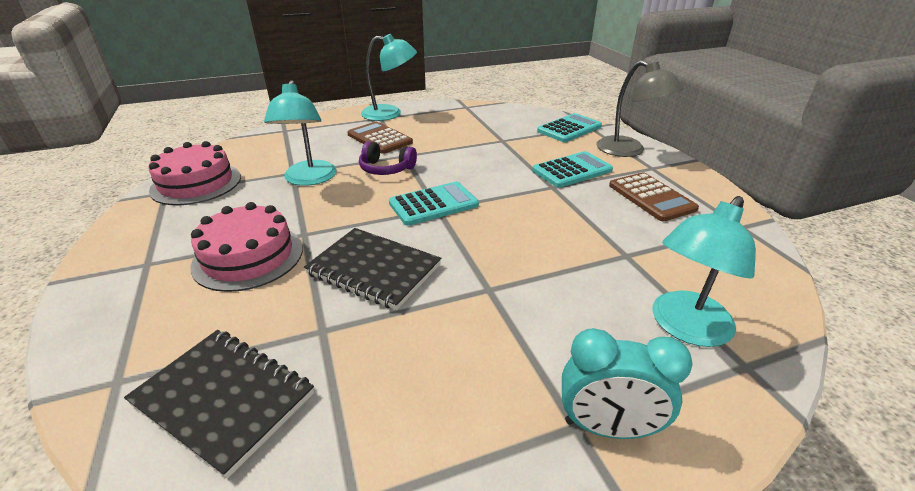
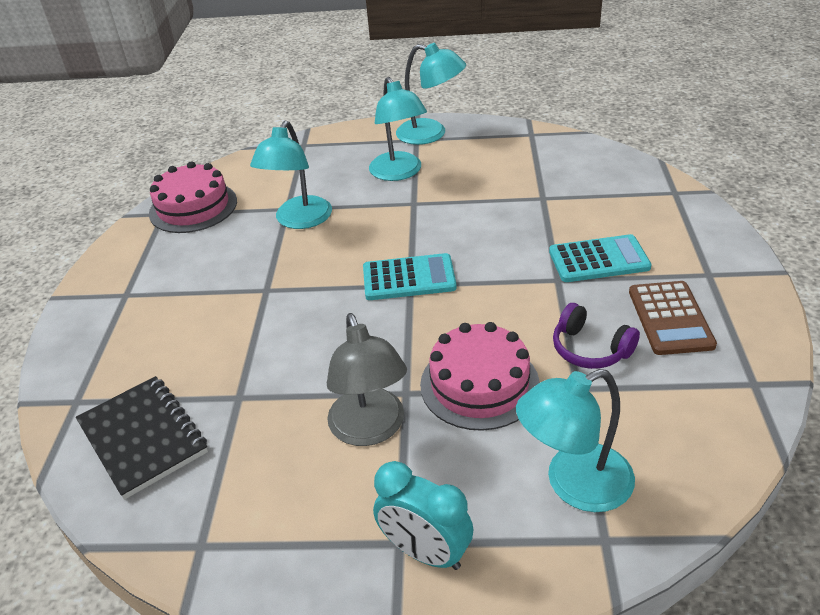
camera: 25 degrees right, 5 degrees up
(248, 256) = (208, 305): pink cake -> pink cake (479, 384)
(373, 270) = (310, 346): black notebook -> none
(379, 138) = (399, 173): brown calculator -> turquoise lamp
(386, 169) = (384, 220): purple headphones -> purple headphones (590, 349)
(569, 129) = (643, 192): turquoise calculator -> none
(628, 151) = (698, 241): grey lamp -> grey lamp (370, 429)

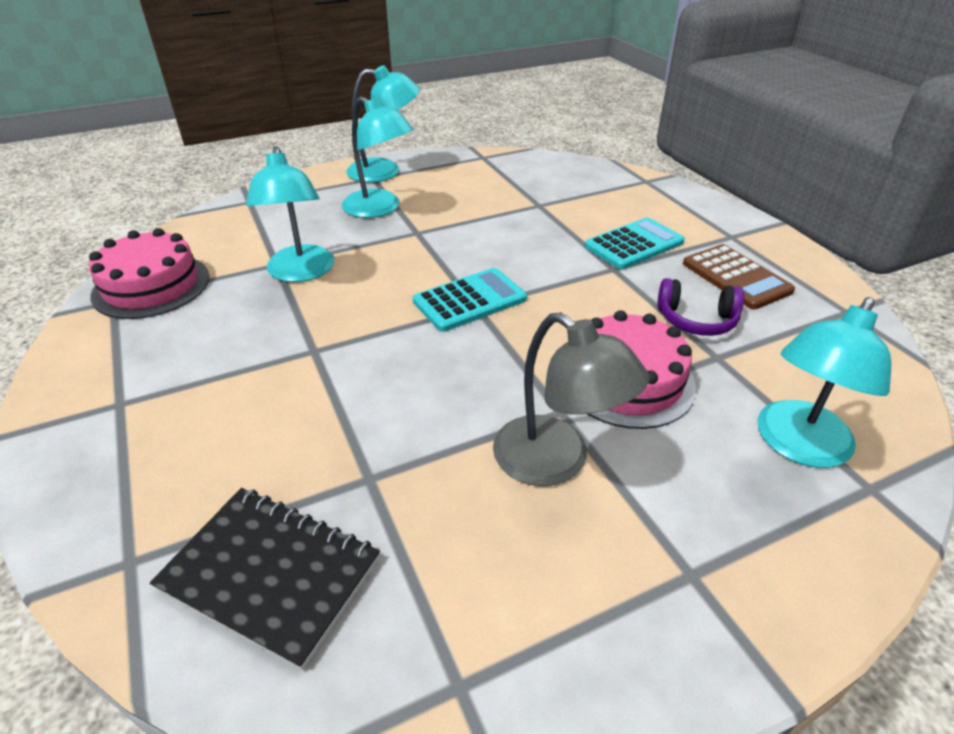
camera: 30 degrees left, 0 degrees up
(425, 552) = (727, 573): turquoise clock -> none

